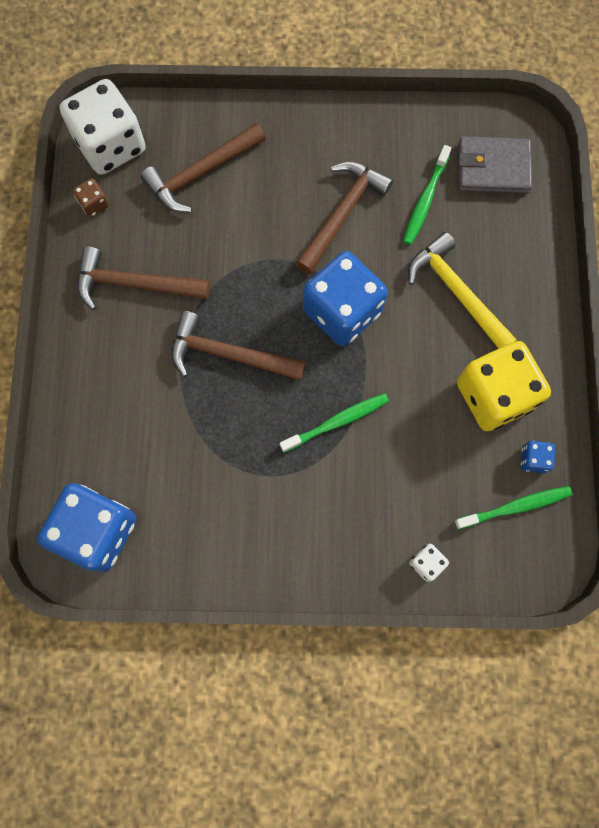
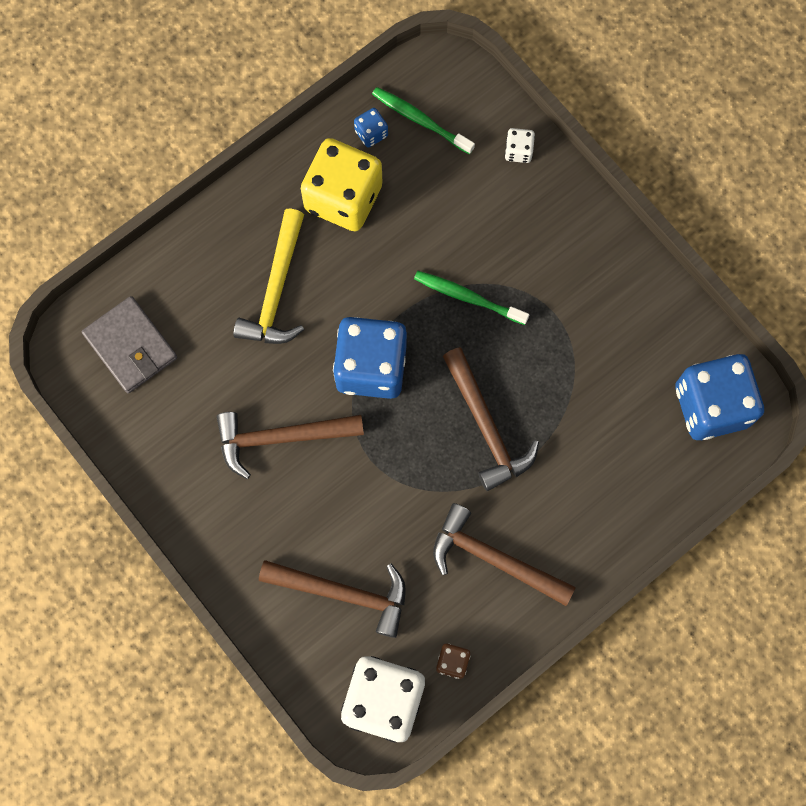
camera: 130 degrees left, 0 degrees up
(134, 284) = (494, 558): brown hammer -> brown hammer turned 150 degrees clockwise
(425, 200) = (209, 379): green toothbrush -> none

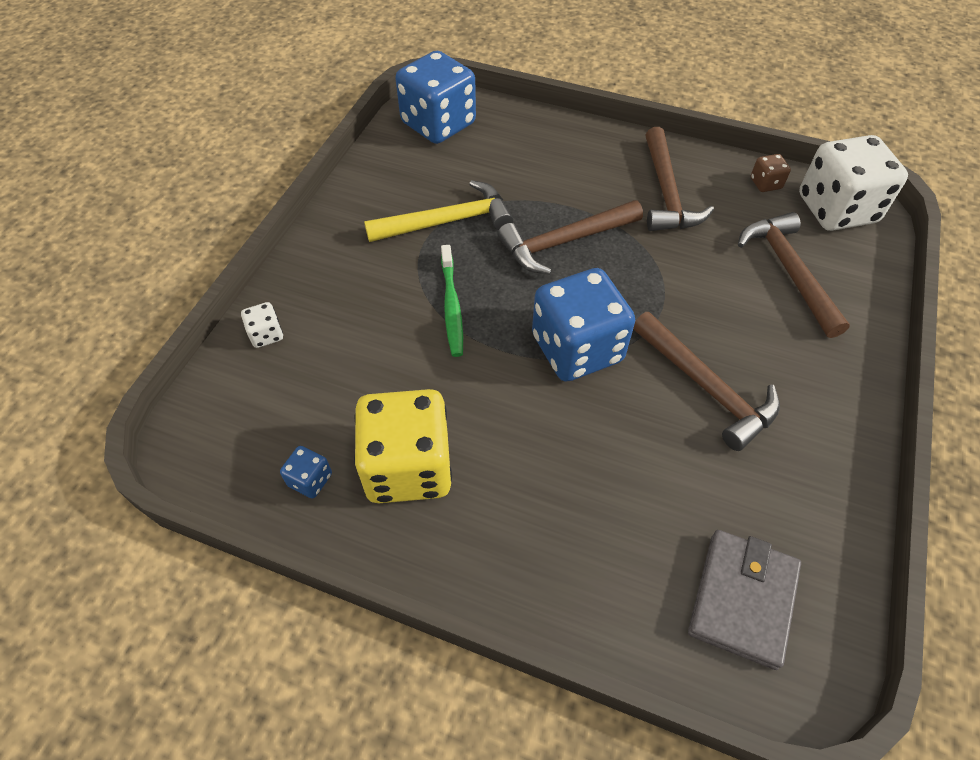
camera: 120 degrees left, 20 degrees down
(276, 290) = (560, 477): yellow hammer -> yellow hammer (448, 221)
(421, 120) = (270, 438): green toothbrush -> none
(486, 427) = (564, 242): brown hammer -> brown hammer turned 150 degrees counterclockwise

